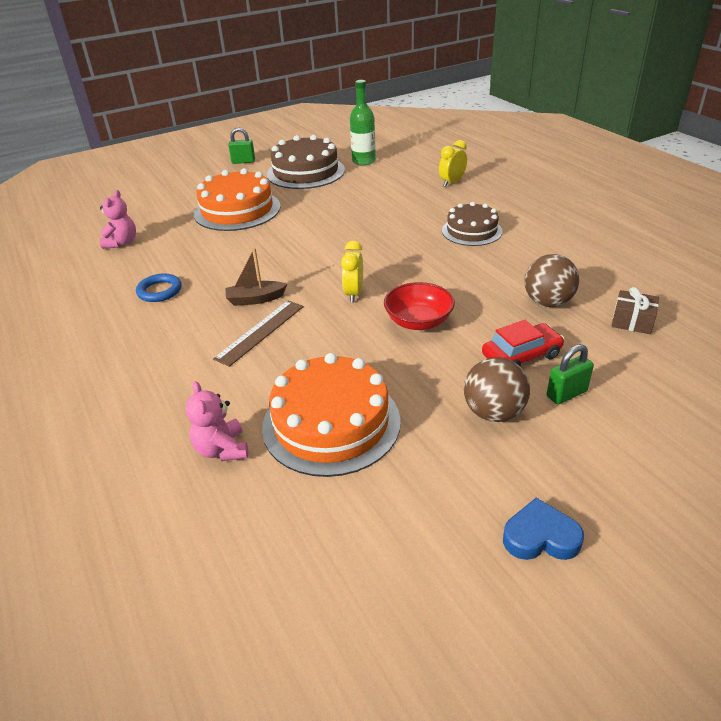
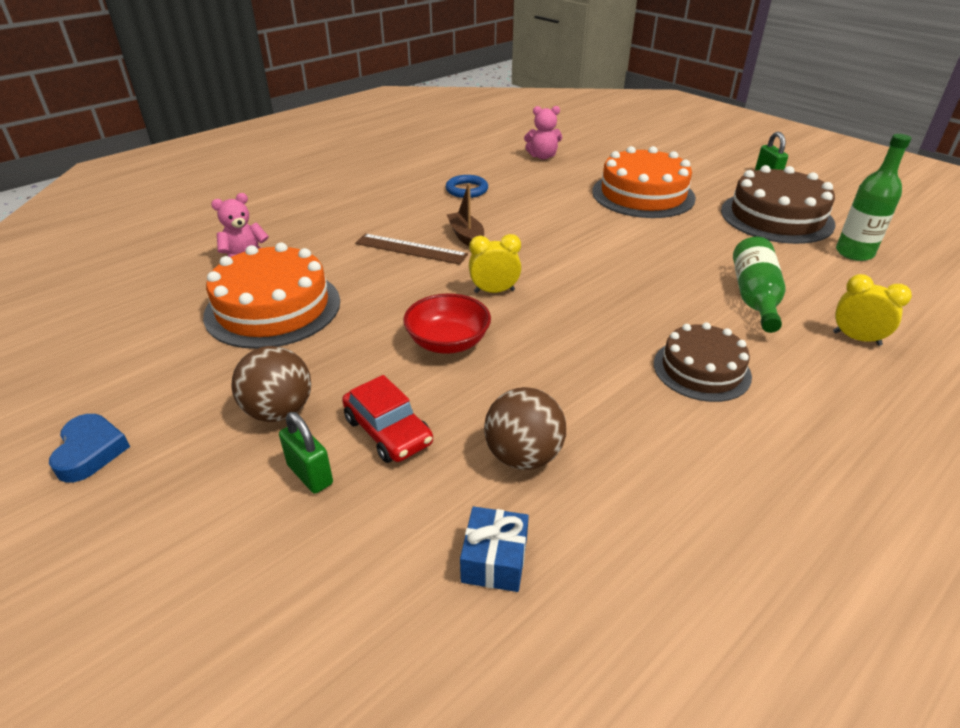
camera: 75 degrees right, 0 degrees up
(400, 200) = (754, 297): none -> green bottle
(632, 321) = (494, 560): brown gift -> blue gift

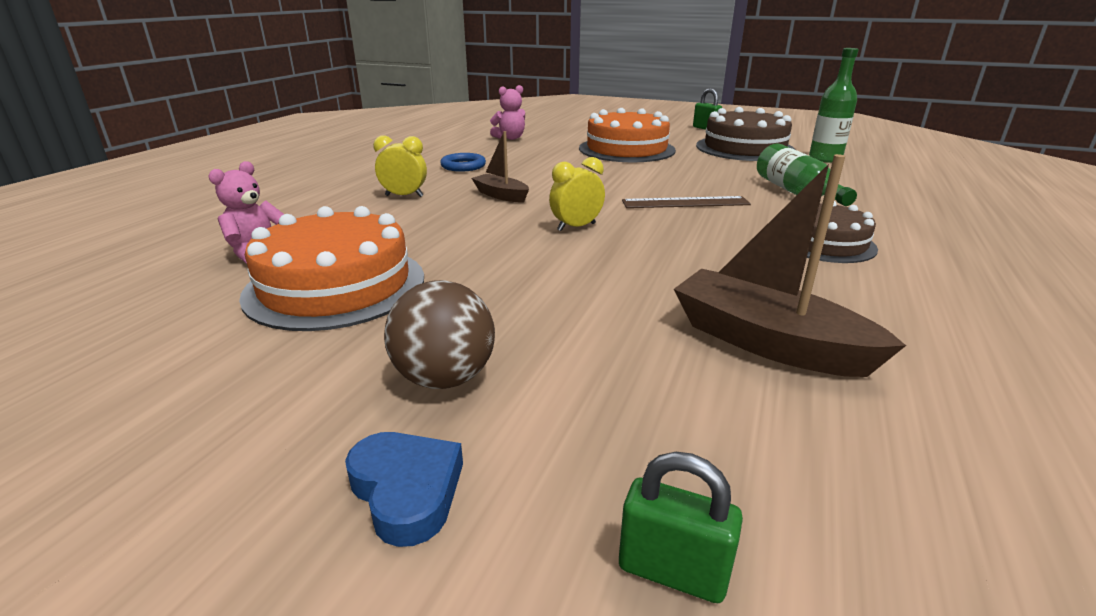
camera: 25 degrees left, 10 degrees down
(90, 452) = (174, 511): blue heart -> blue heart (407, 491)
(310, 474) = (556, 430): green padlock -> green padlock (672, 571)
(388, 431) = (602, 360): red car -> none
(411, 249) = (453, 212): brown ruler -> brown ruler (685, 202)
(448, 342) = (577, 272): red bowl -> none
(494, 560) = (864, 443): blue gift -> none
(523, 456) = (767, 342): brown ball -> brown boat
(856, 338) = (899, 203): yellow clock -> yellow clock (404, 196)

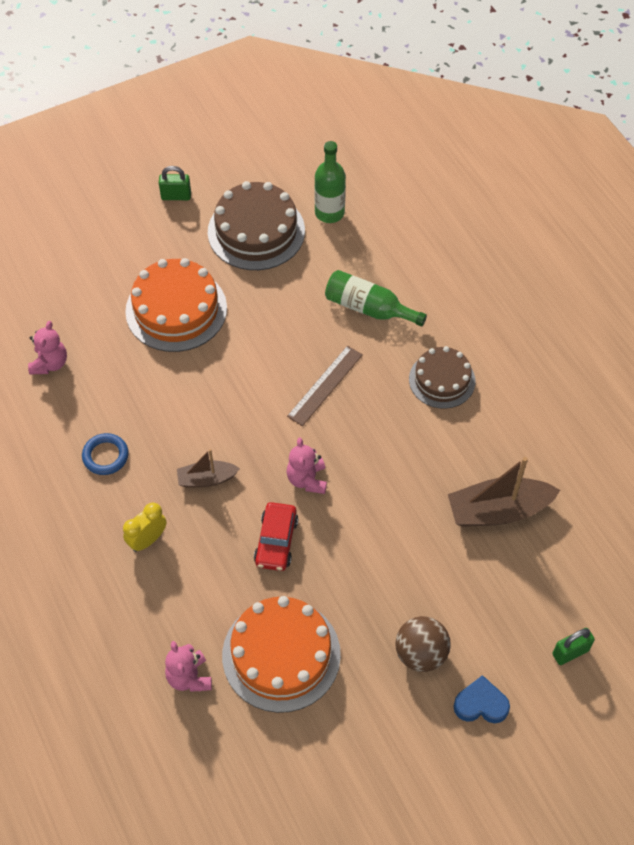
camera: 50 degrees left, 30 degrees up
(482, 237) = (276, 541): none -> red car
(576, 227) = (307, 479): yellow clock -> pink teddy bear

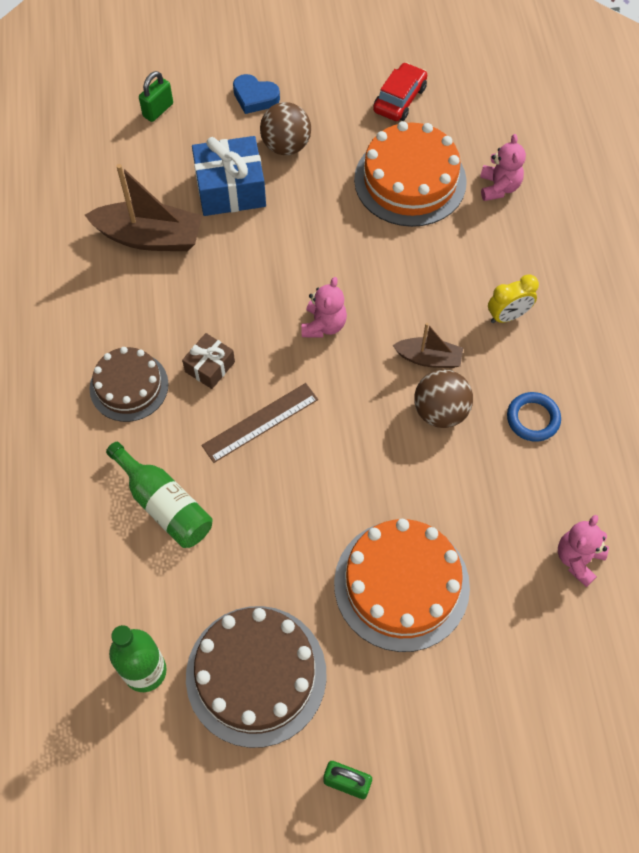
camera: 160 degrees left, 5 degrees up
(184, 438) = (440, 411): none -> brown ball
(276, 541) = (378, 275): red car -> red car (399, 99)
(386, 415) = (210, 367): none -> brown gift
(451, 585) = (230, 189): none -> blue gift
(570, 652) = (158, 110): green padlock -> green padlock turned 45 degrees counterclockwise

